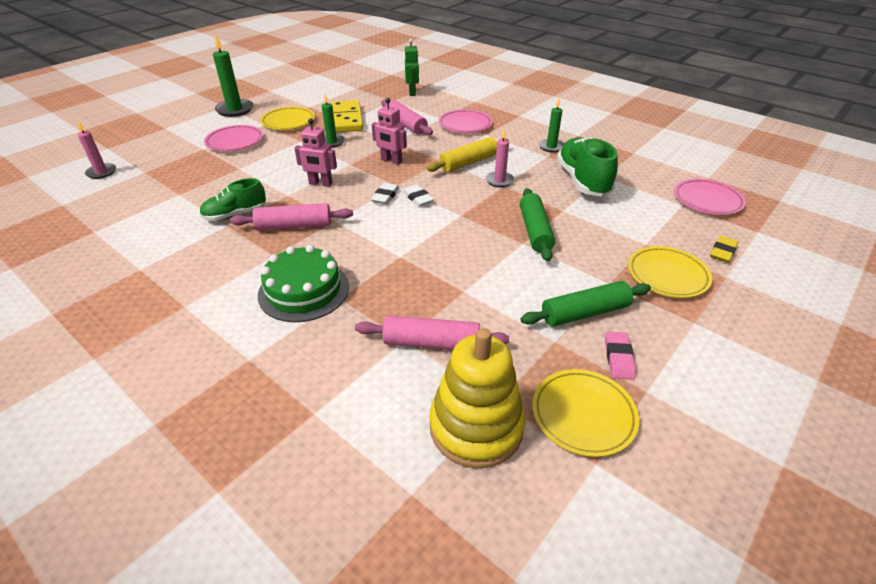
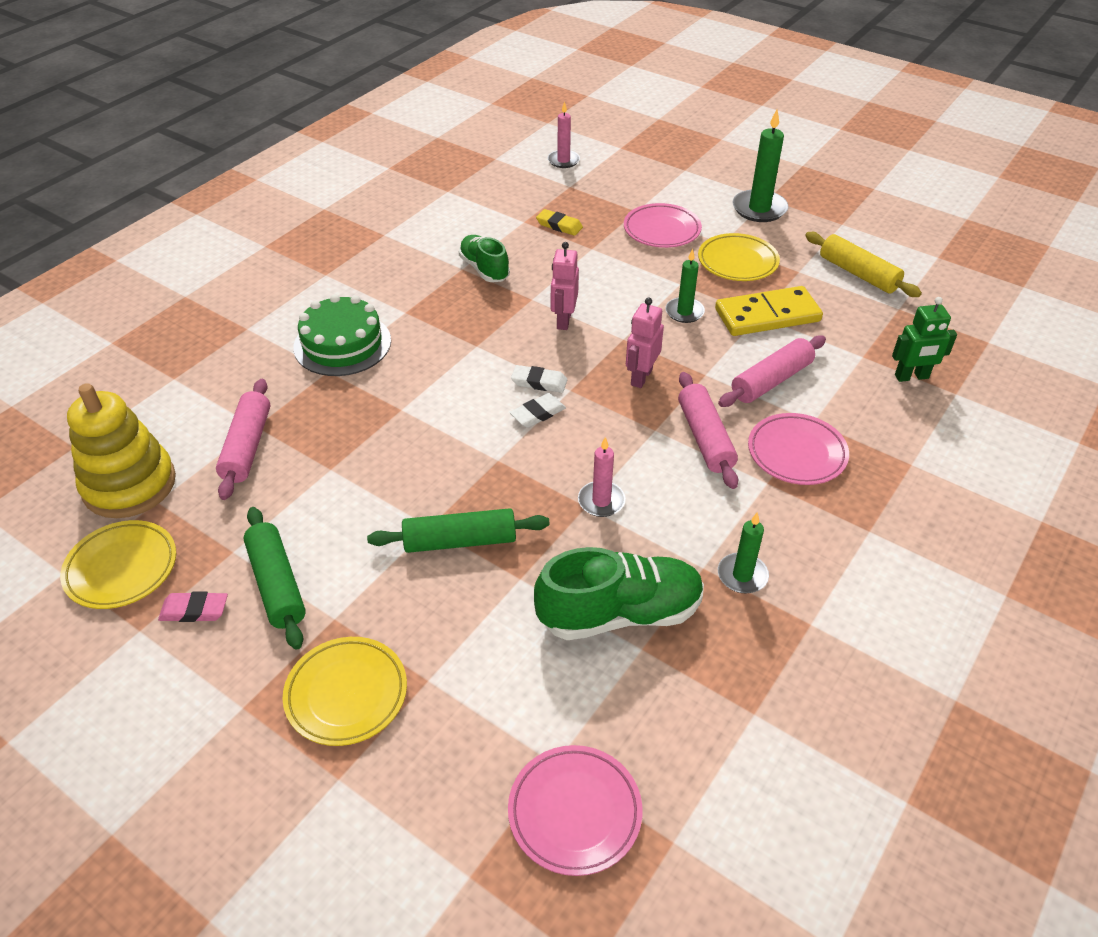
camera: 85 degrees right, 5 degrees up
(294, 226) = (463, 316): pink rolling pin -> pink rolling pin (705, 438)
(468, 162) = (654, 463): yellow rolling pin -> yellow rolling pin (858, 274)
(722, 252) = (405, 792): yellow eraser -> yellow eraser (559, 225)

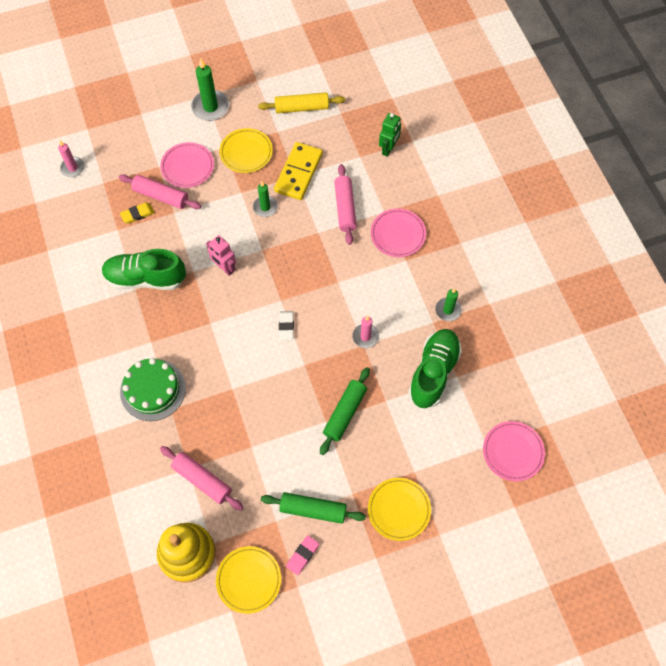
camera: 55 degrees left, 20 degrees up
(484, 269) = (145, 278): green shoe -> green shoe, size x1.60
(539, 382) = (263, 311): white eraser -> none
(641, 377) = (297, 262): pink robot -> none
(705, 438) = (359, 264): pink rolling pin -> pink rolling pin (161, 196)

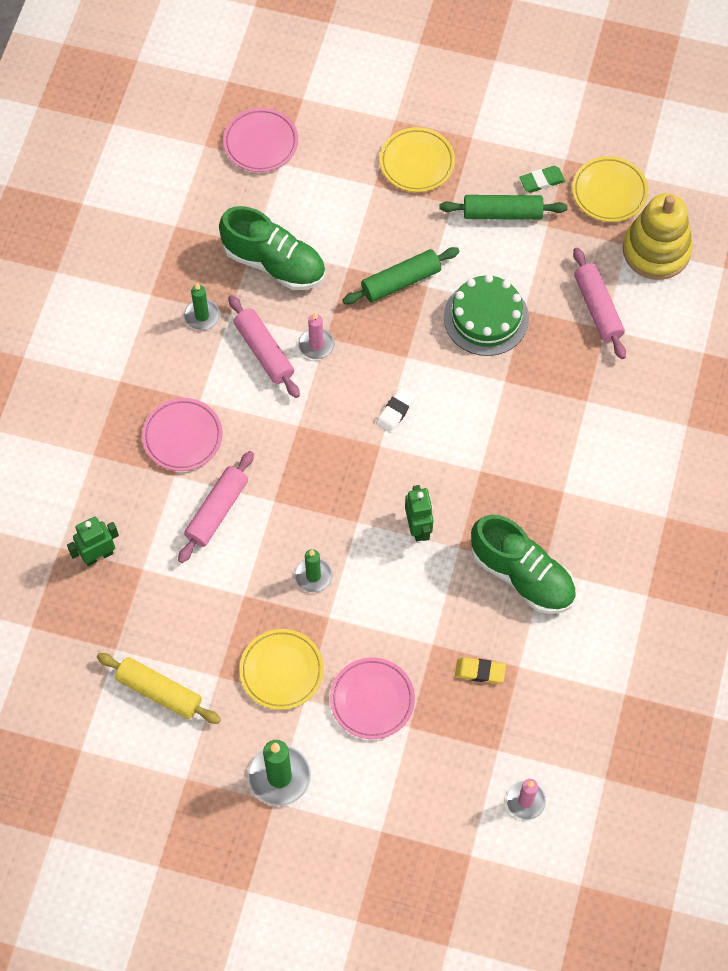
camera: 145 degrees left, 0 degrees up
(153, 390) = (594, 434): green cake -> green cake (486, 317)
(161, 196) = (434, 679): pink rolling pin -> pink rolling pin (264, 351)
(224, 268) = (418, 527): pink robot -> green robot
(298, 172) = (236, 597): yellow domino -> none
(302, 555) = (542, 181): pink eraser -> green eraser
(313, 510) = (502, 213): green rolling pin -> green rolling pin turned 45 degrees counterclockwise
(433, 372) = (274, 263): green shoe -> green shoe turned 120 degrees counterclockwise

